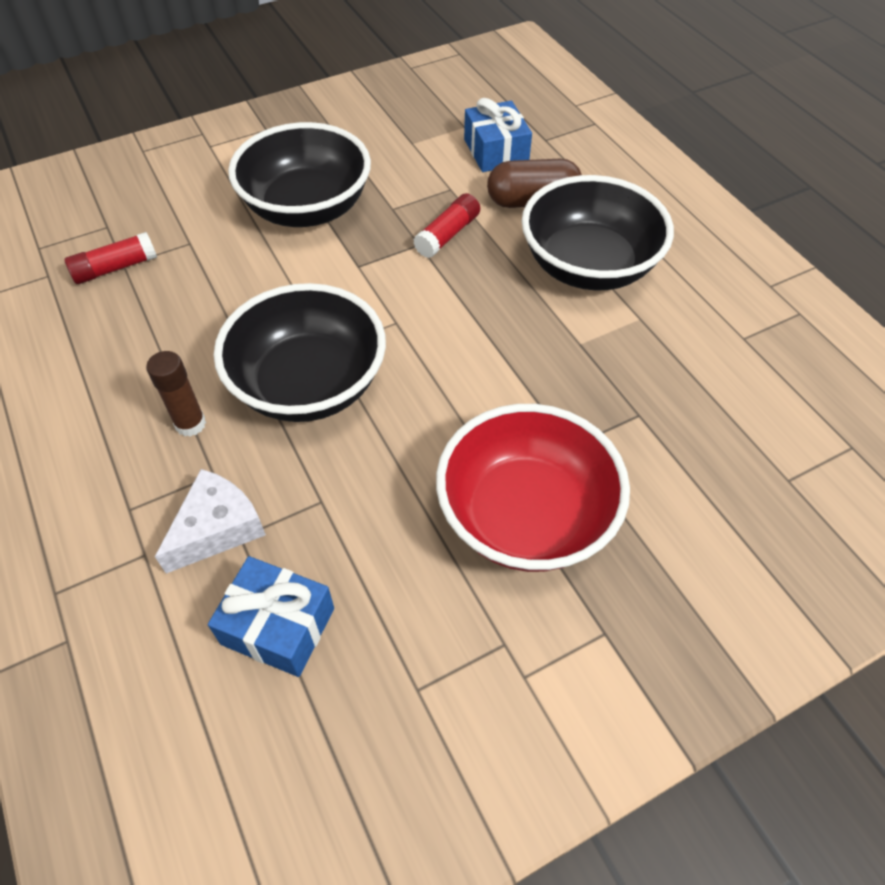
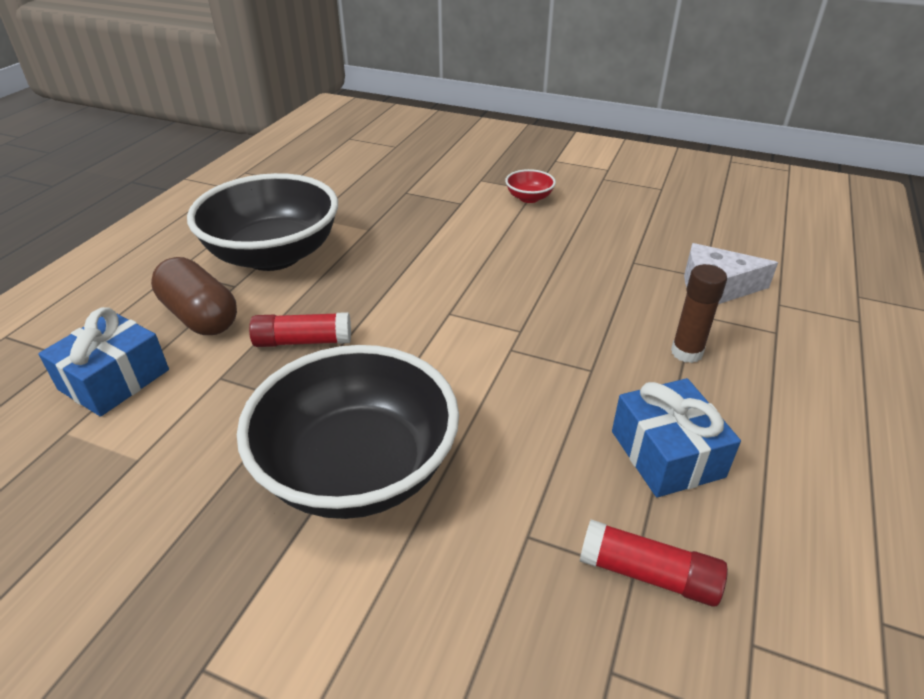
camera: 130 degrees left, 15 degrees down
(278, 626) = (713, 235): blue gift -> blue gift (667, 454)
(309, 385) = (567, 318): black bowl -> none
(526, 516) = (529, 198): red bowl -> red bowl, size x0.40

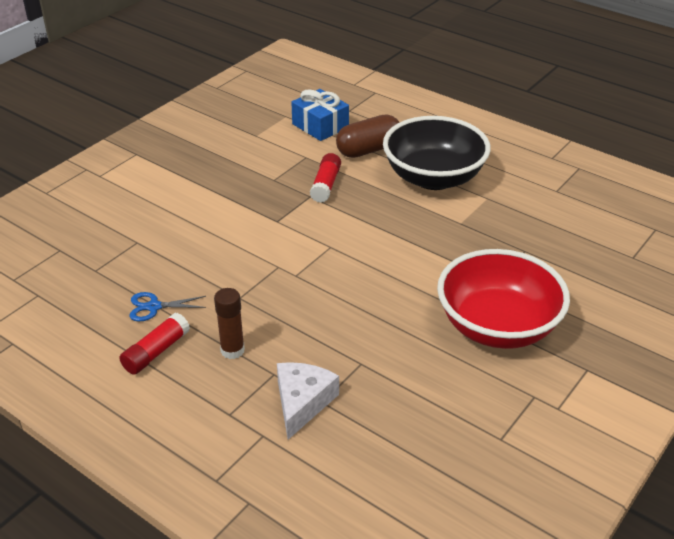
camera: 105 degrees right, 0 degrees up
(357, 469) = (210, 196): black bowl -> none
(529, 198) = (497, 326): red bowl -> red bowl, size x2.49
(648, 574) = (91, 274): red glue stick -> red glue stick (156, 352)
(667, 454) = (153, 307): blue gift -> blue scissors

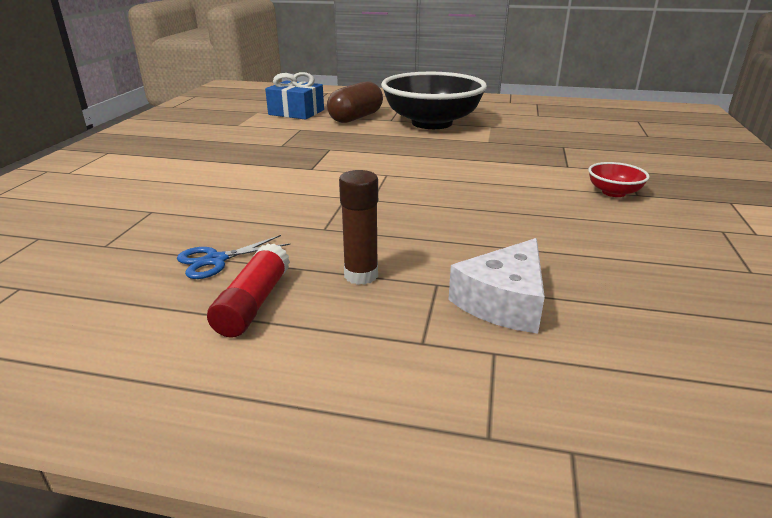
camera: 25 degrees left, 10 degrees down
(302, 402) = (504, 301): white cheese -> white cheese turned 135 degrees counterclockwise
(326, 185) = (338, 140): red glue stick -> none
(497, 326) = (613, 192): red bowl -> red bowl, size x0.40

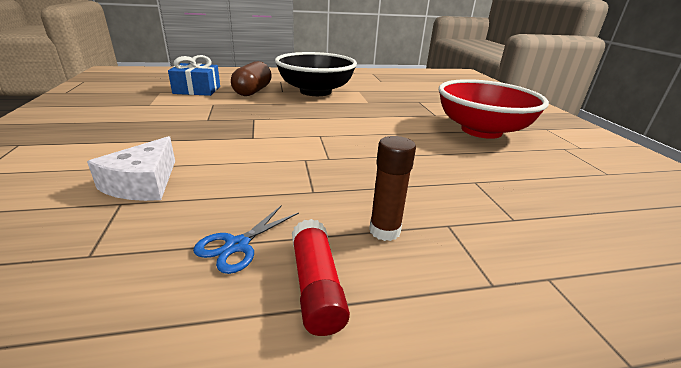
camera: 25 degrees left, 0 degrees up
(504, 301) = (507, 229): white cheese -> white cheese (143, 183)
(613, 192) = (481, 130): red bowl -> red bowl, size x2.49

